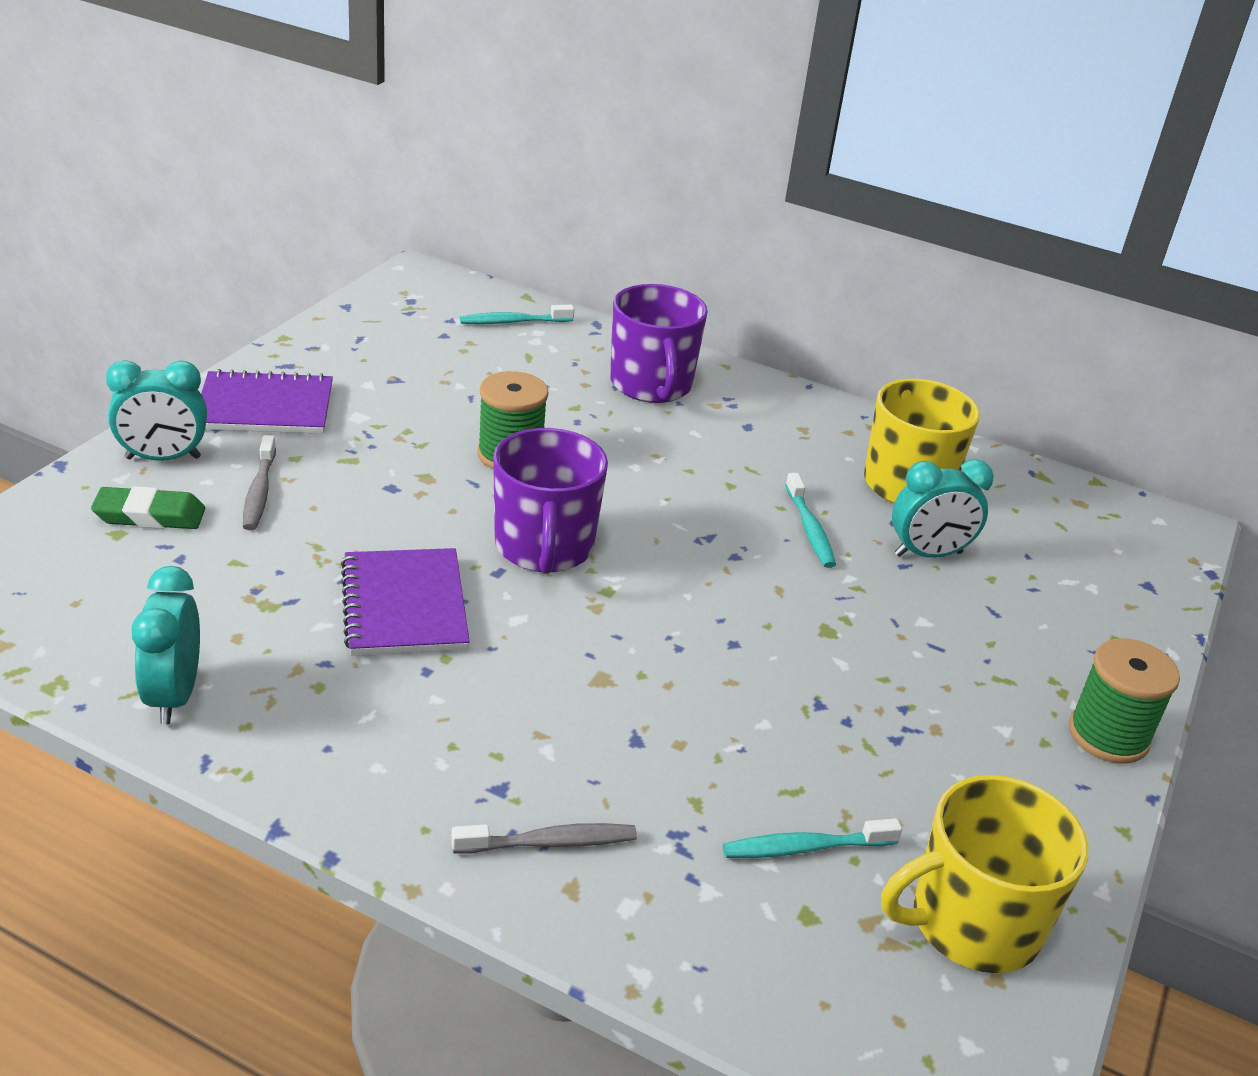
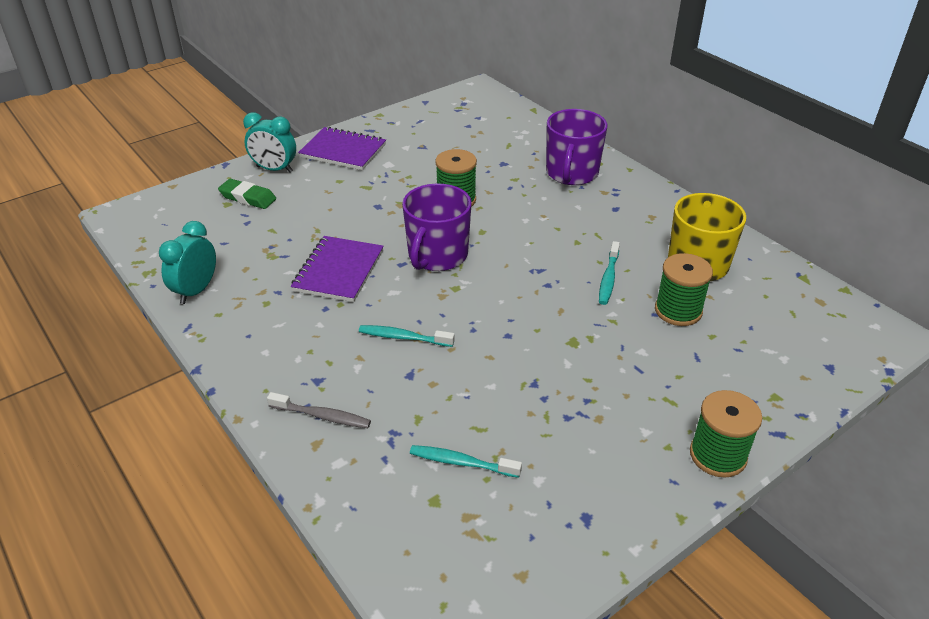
camera: 30 degrees right, 5 degrees up
(259, 492) = (308, 195): grey toothbrush -> none
(513, 322) = (514, 123): turquoise toothbrush -> turquoise toothbrush (403, 337)
(928, 554) = (678, 311): turquoise clock -> green spool
(972, 923) = (531, 538): yellow mug -> none

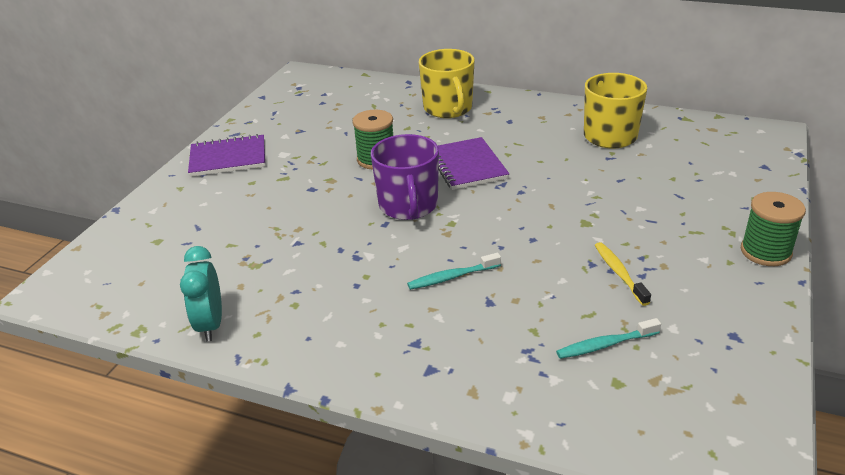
camera: 30 degrees left, 5 degrees down
(248, 198) = (174, 228): green eraser -> none
(274, 169) = (175, 195): turquoise clock -> none
(322, 416) = (453, 368): grey toothbrush -> none
(338, 271) = (335, 251): purple notebook -> purple notebook (467, 166)
(548, 404) = (619, 273): none -> yellow toothbrush
(571, 173) = (448, 108): purple mug -> yellow mug
(608, 278) = (560, 170): turquoise toothbrush -> none
(678, 311) = (632, 171): green spool -> none

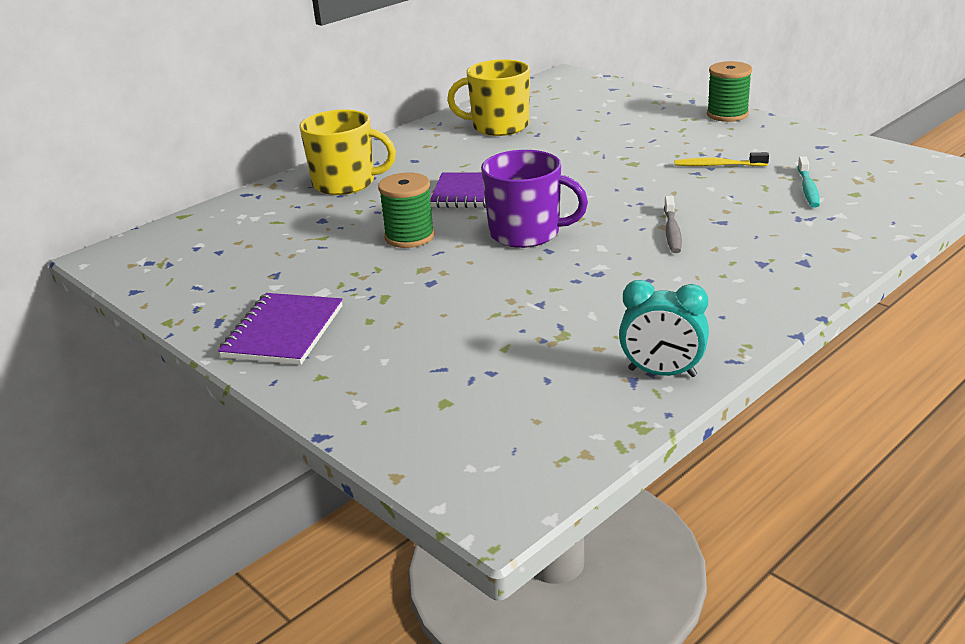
camera: 65 degrees left, 5 degrees down
(451, 277) = (672, 231): turquoise toothbrush -> grey toothbrush

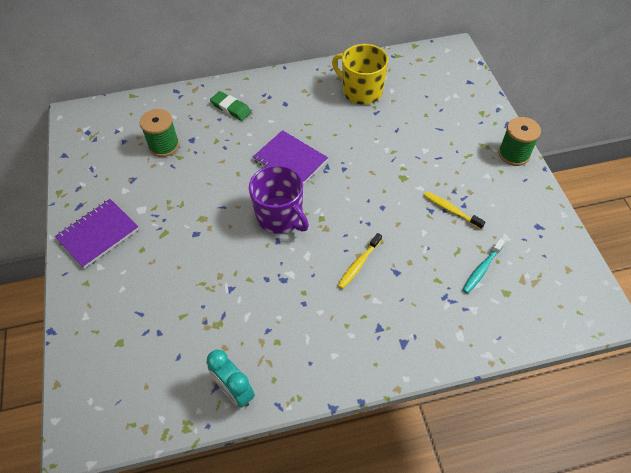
camera: 30 degrees right, 25 degrees up
(345, 183) = (231, 108): yellow mug -> green eraser
(409, 237) = (220, 183): green spool -> green spool (164, 145)
(672, 231) = (358, 264): grey toothbrush -> yellow toothbrush

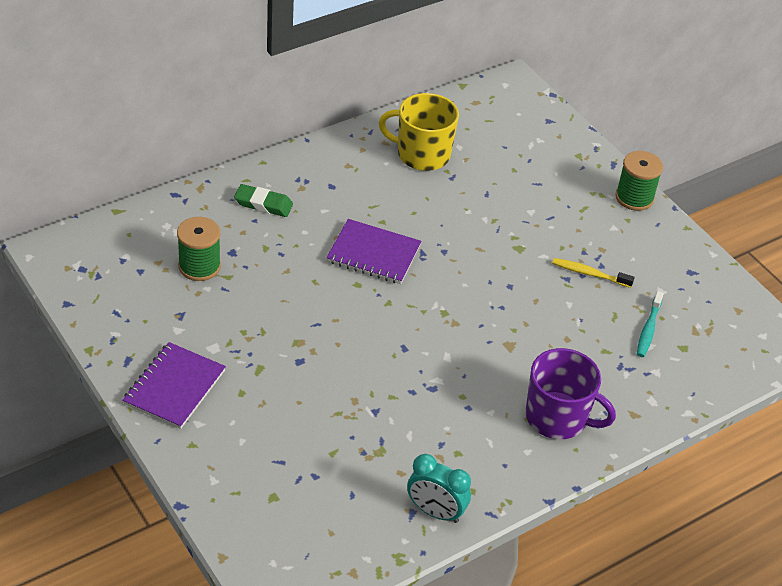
camera: 25 degrees left, 10 degrees down
(280, 216) = (394, 320): purple mug -> purple mug (558, 417)
(358, 264) = (511, 353): yellow toothbrush -> none

